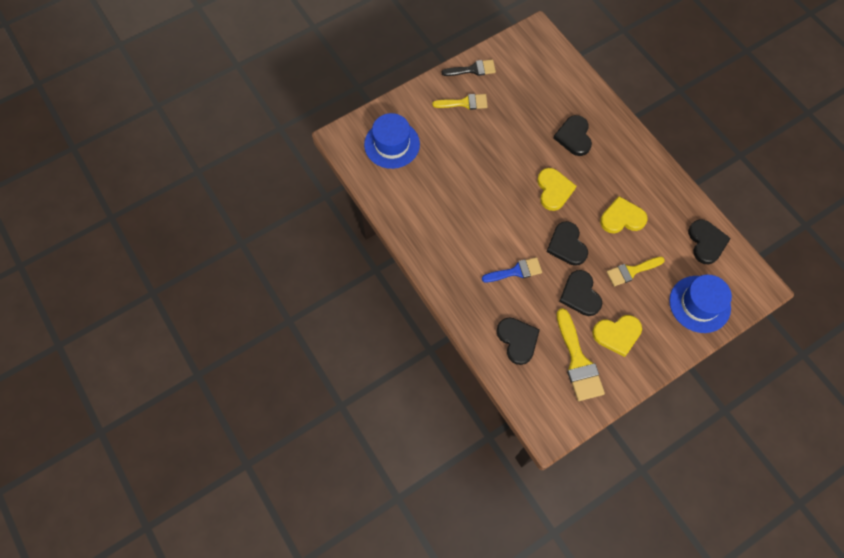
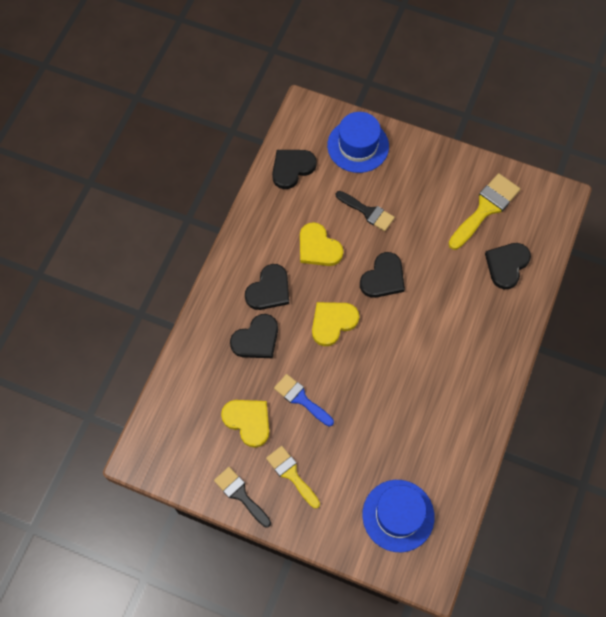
camera: 125 degrees left, 0 degrees up
(516, 271) = (444, 305): blue brush -> blue brush (301, 399)
(580, 294) = (423, 240): black heart -> black heart (269, 290)
(617, 334) = (437, 192): yellow heart -> yellow heart (248, 421)
(631, 271) = (367, 212): yellow brush -> black brush

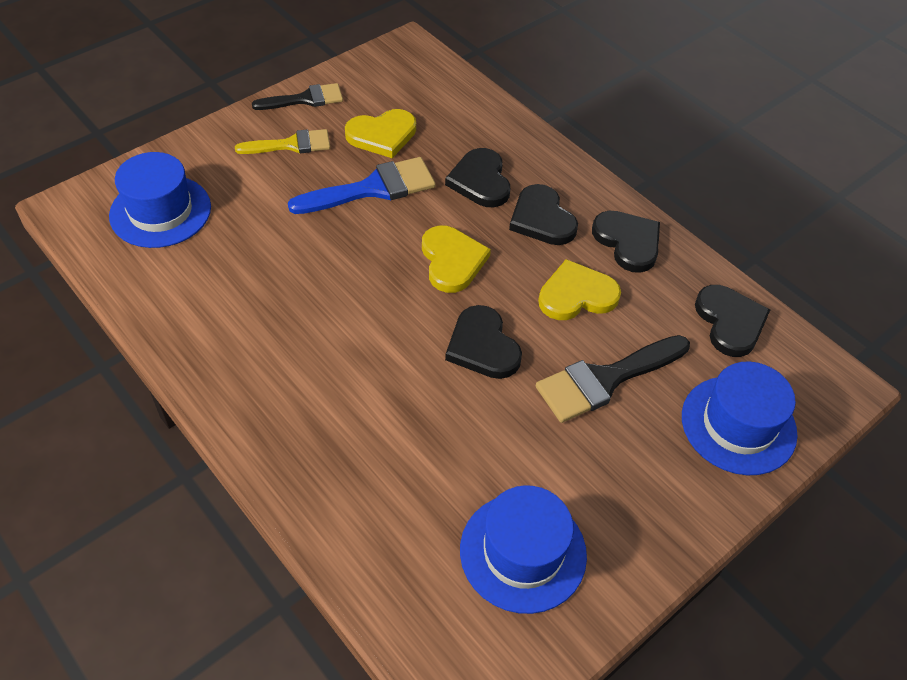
camera: 115 degrees right, 15 degrees down
(301, 399) = (372, 188): blue brush -> blue brush, size x1.51
(367, 212) = (605, 379): black brush -> black brush, size x1.51
(485, 209) = (523, 552): yellow brush -> blue hat
(506, 265) = (399, 524): black heart -> black heart (628, 242)

